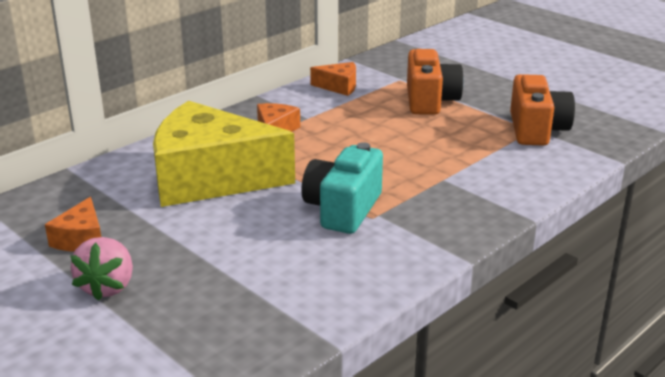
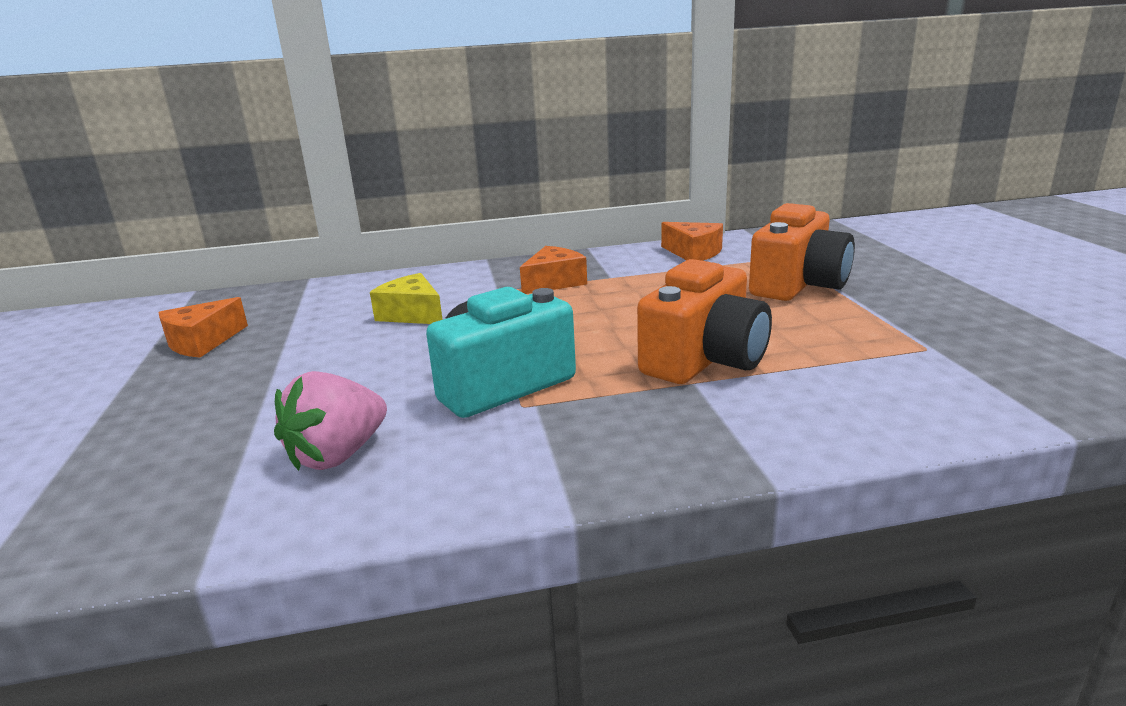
camera: 35 degrees right, 5 degrees down
(108, 287) = (133, 396): pink strawberry -> pink strawberry (338, 455)
(210, 178) = (412, 314): yellow cheese -> yellow cheese, size x0.42
(536, 130) = (936, 350): orange camera -> orange camera (704, 360)

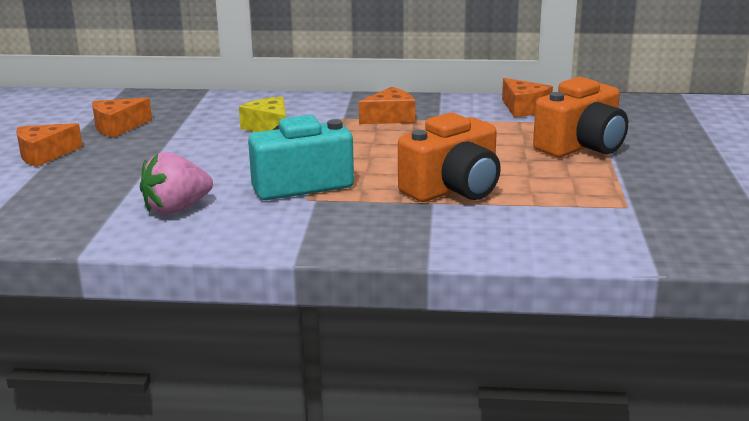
camera: 15 degrees right, 0 degrees up
(97, 399) = (44, 155): none -> orange cheese

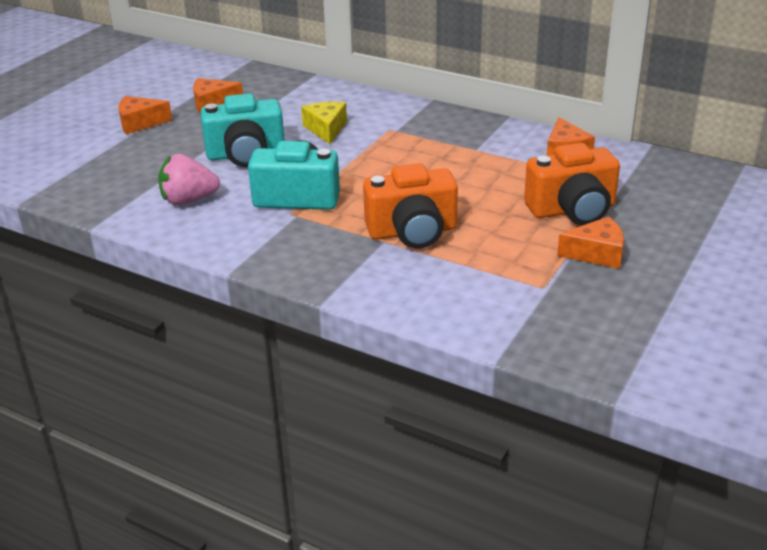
camera: 25 degrees right, 10 degrees up
(202, 161) = (246, 154): none -> turquoise camera
(390, 118) = (435, 139): orange cheese -> orange cheese (596, 254)

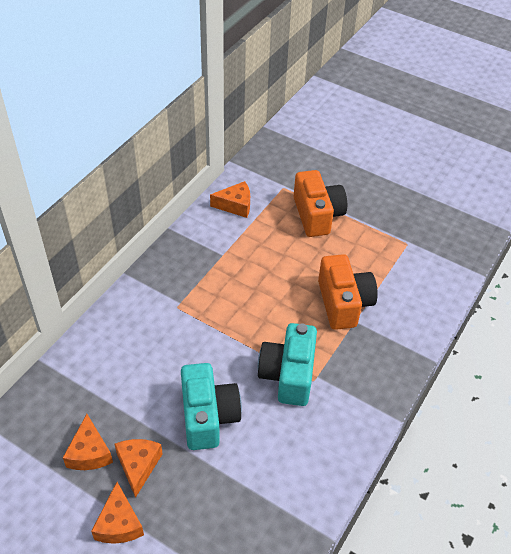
camera: 90 degrees left, 15 degrees up
(188, 200) = (288, 459): pink strawberry -> none
(326, 129) = (168, 353): yellow cheese -> none
(596, 254) = (370, 213): orange cheese -> orange cheese (138, 466)

